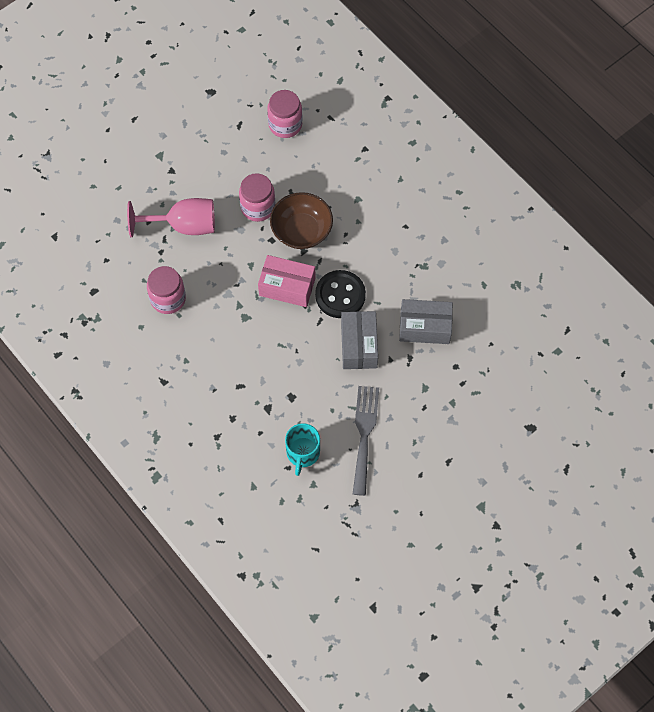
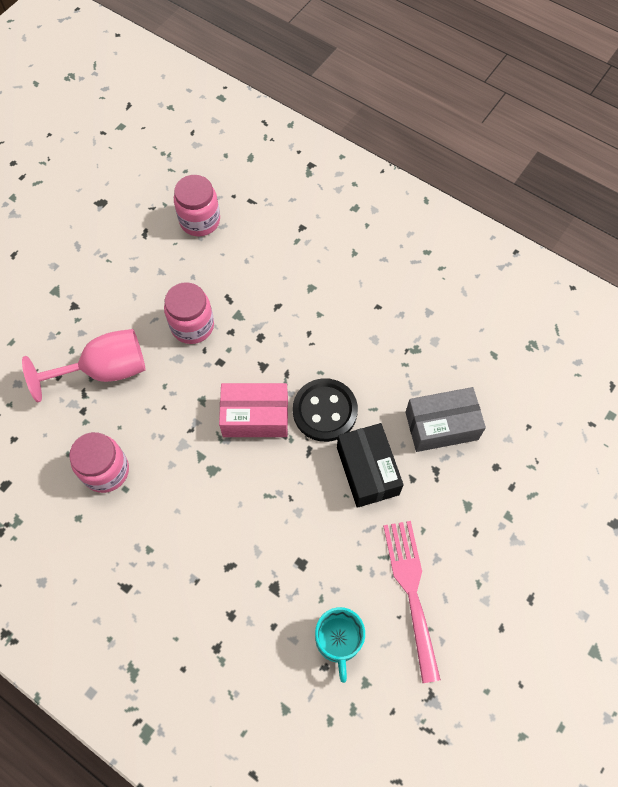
camera: 15 degrees left, 0 degrees up
(301, 230) = (254, 341): brown bowl -> none
(359, 345) = (367, 470): grey box -> black box
(364, 434) = (411, 591): grey fork -> pink fork

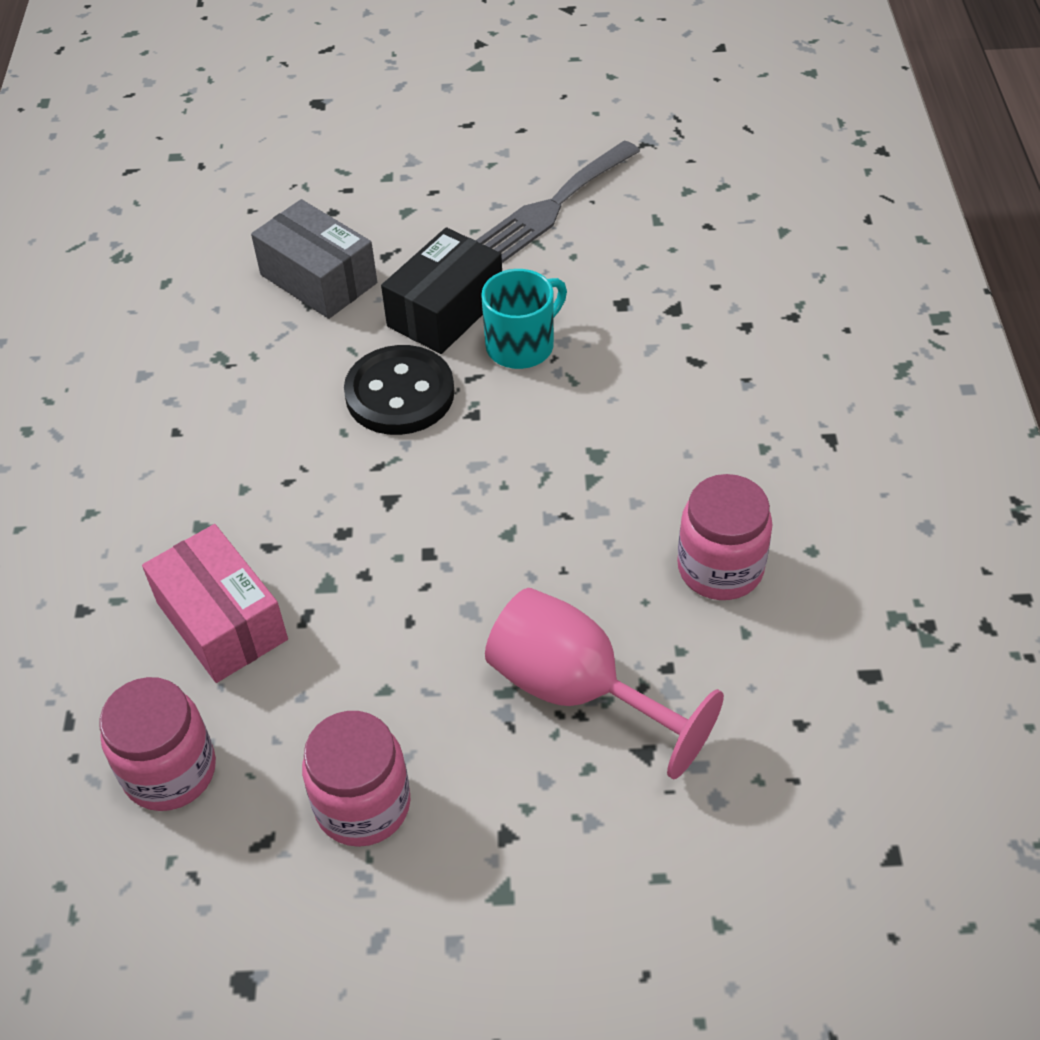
camera: 125 degrees left, 15 degrees down
(192, 326) = (395, 631): pink jar -> pink jar (363, 805)
(255, 417) = (477, 458): pink box -> pink box (222, 621)
(338, 640) = (669, 230): turquoise mug -> turquoise mug (522, 345)
(411, 591) = (554, 205): pink fork -> grey fork

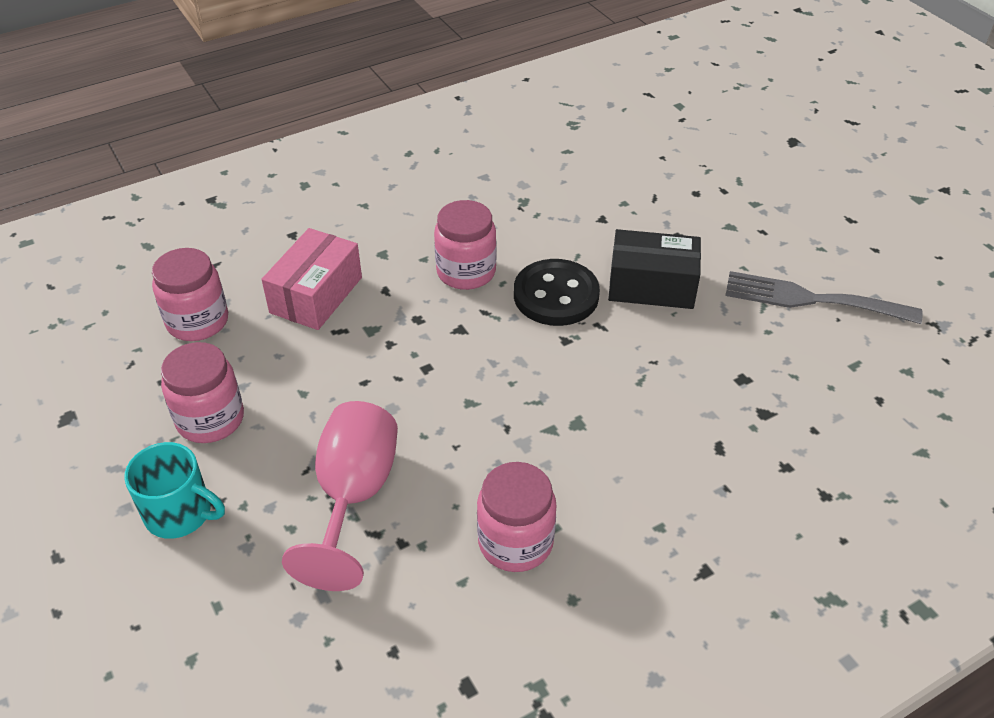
camera: 60 degrees right, 5 degrees down
(299, 457) = (466, 272): none -> pink jar
(318, 279) = (628, 213): grey box -> none
(522, 345) = (652, 339): turquoise mug -> turquoise mug (180, 513)

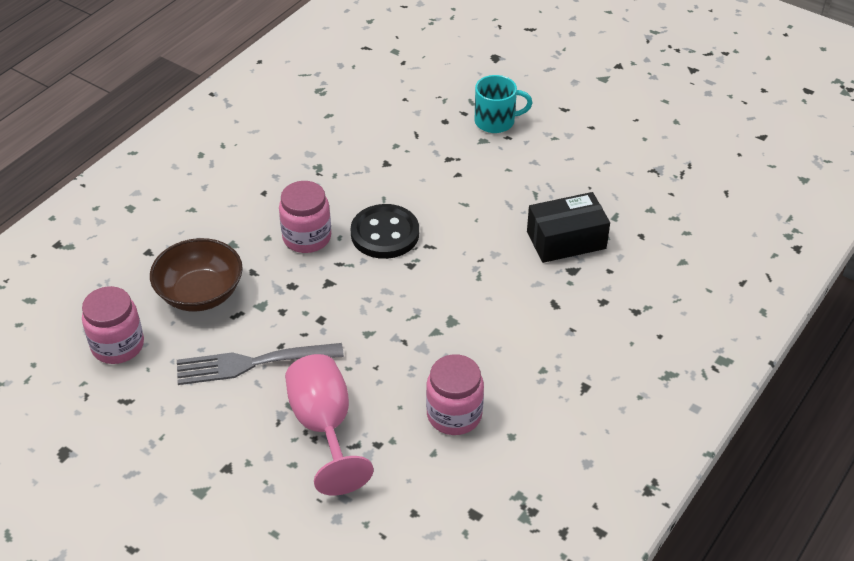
camera: 25 degrees left, 0 degrees up
(180, 513) = (204, 485): turquoise mug -> turquoise mug (496, 121)
(210, 419) = (180, 413): pink jar -> none
(316, 295) = (200, 293): pink box -> brown bowl
(651, 286) = (450, 204): black box -> black box (566, 240)
(811, 299) = (565, 179): grey fork -> grey fork (251, 363)

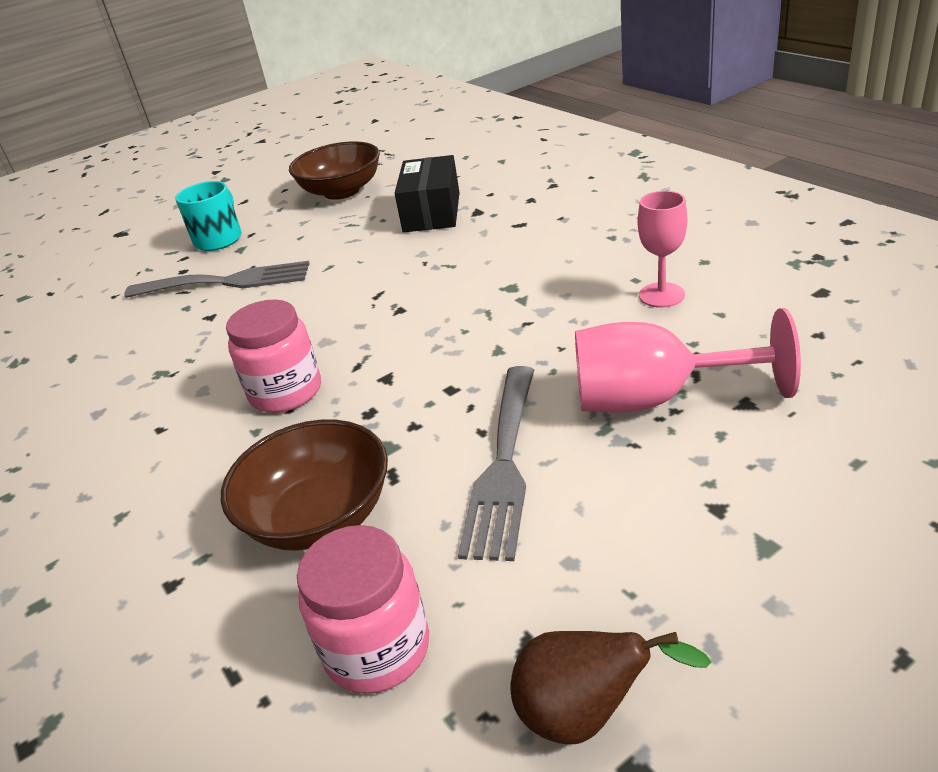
camera: 65 degrees left, 10 degrees down
(90, 430) = (585, 714): none -> brown pear
(385, 234) = (331, 325): black button -> none
(433, 153) = (227, 282): none -> grey fork
(454, 415) = (661, 295): pink jar -> pink goblet
(595, 167) = (342, 191): none -> brown bowl

